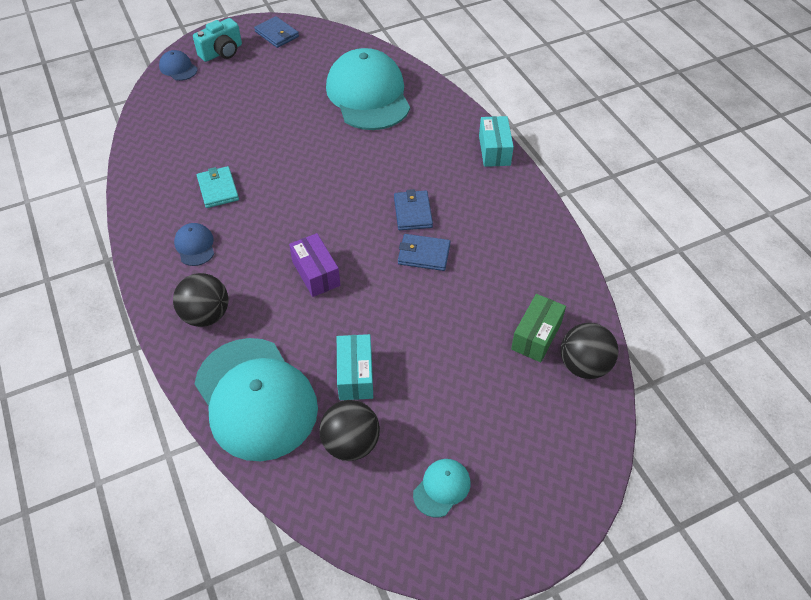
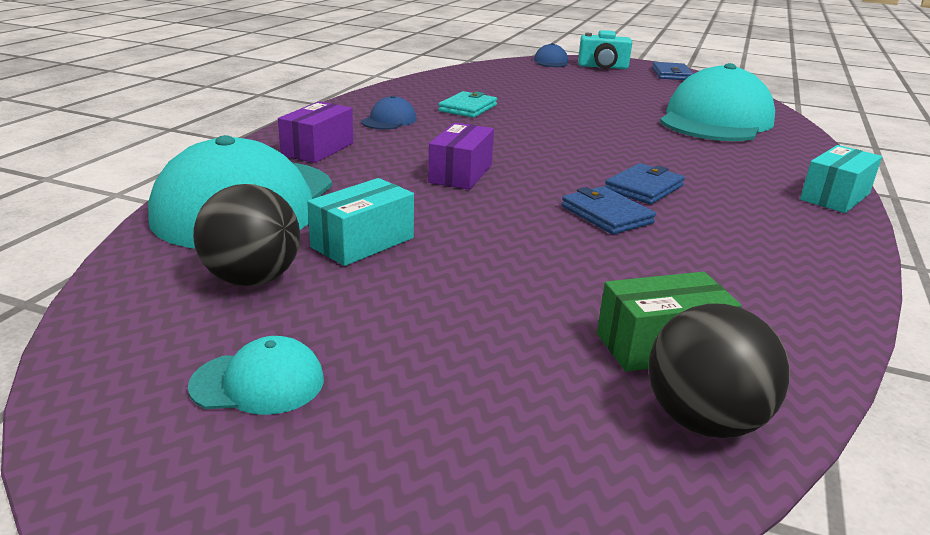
camera: 45 degrees right, 25 degrees down
(206, 315) = (318, 149): black ball -> purple box

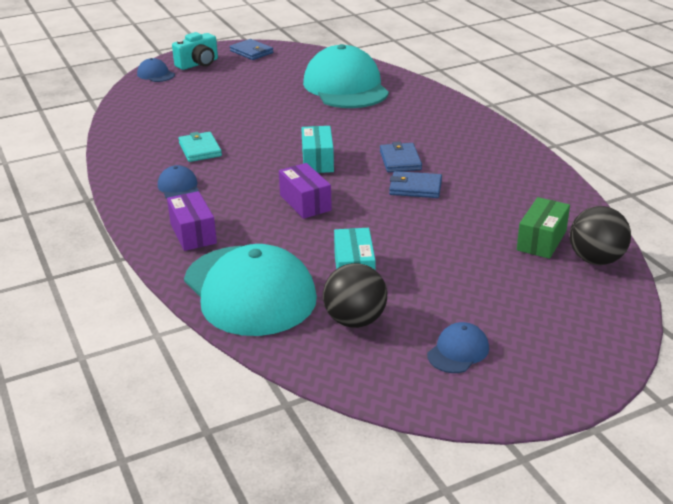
camera: 45 degrees left, 5 degrees up
(258, 382) = (458, 351): turquoise cap -> blue cap
(835, 196) = (477, 119): turquoise box -> turquoise box (317, 161)

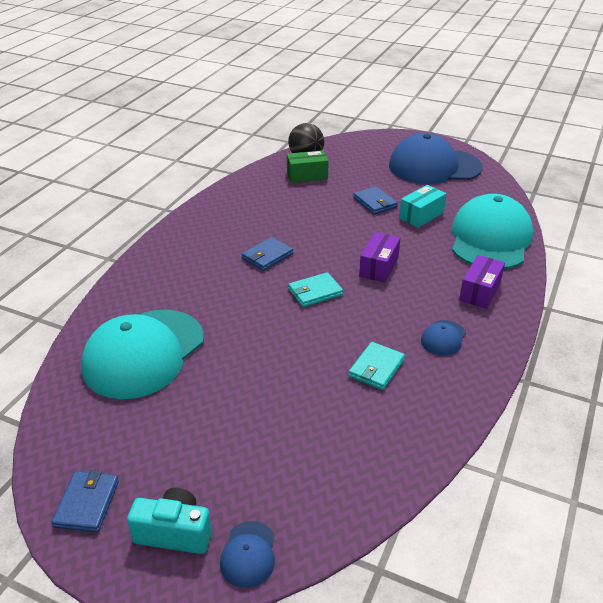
camera: 130 degrees left, 5 degrees up
(317, 161) = (315, 292): turquoise box -> turquoise wallet
(355, 320) = (458, 198): black ball -> none
(415, 187) = (300, 234): blue wallet -> blue wallet (375, 202)
(458, 351) = (434, 166): blue cap -> blue cap, size x2.40

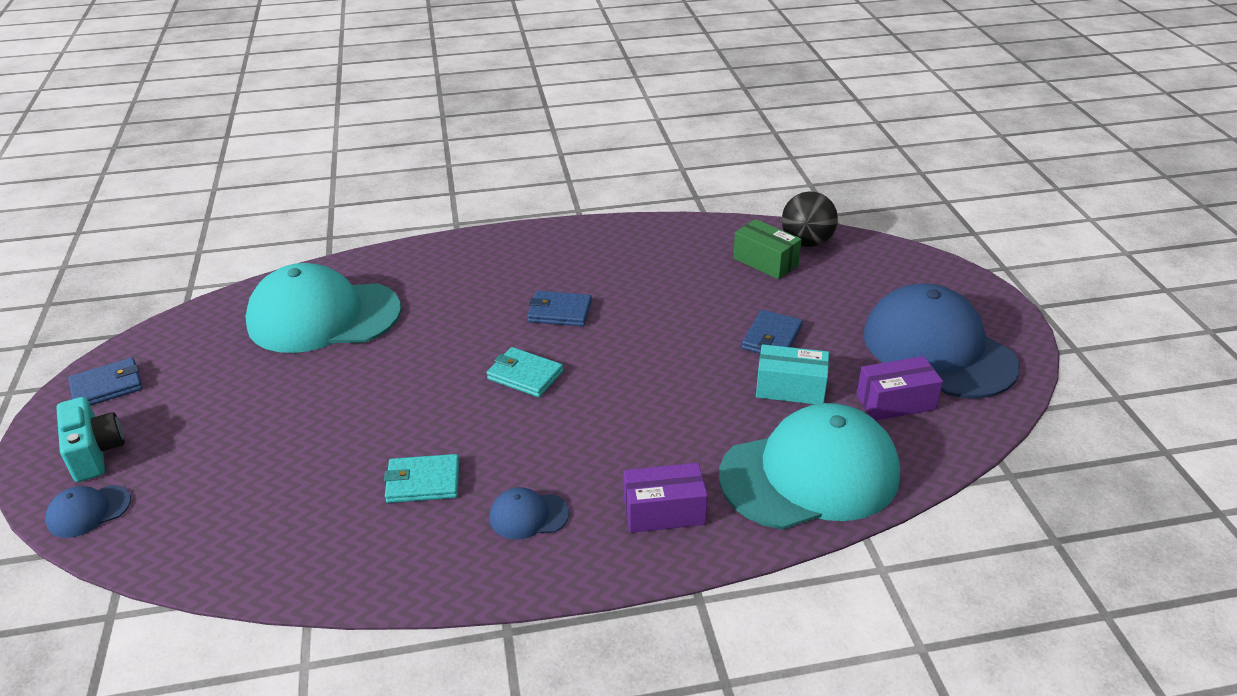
camera: 55 degrees right, 0 degrees up
(379, 267) = (627, 401): purple box -> purple box (895, 402)

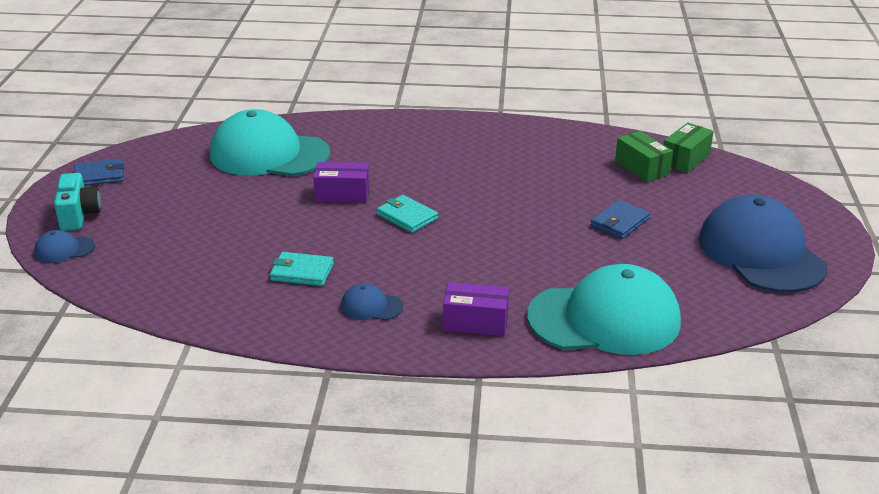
camera: 15 degrees right, 5 degrees down
(559, 312) = (453, 178): blue wallet -> none
(790, 388) = (618, 259): turquoise box -> none
(806, 242) = (685, 159): black ball -> green box
(895, 402) = (703, 283): purple box -> purple box (342, 194)

